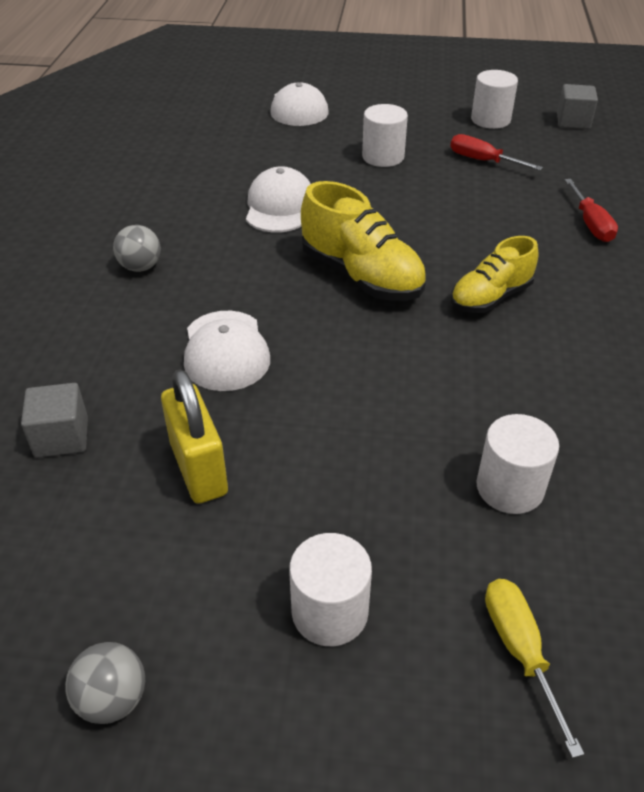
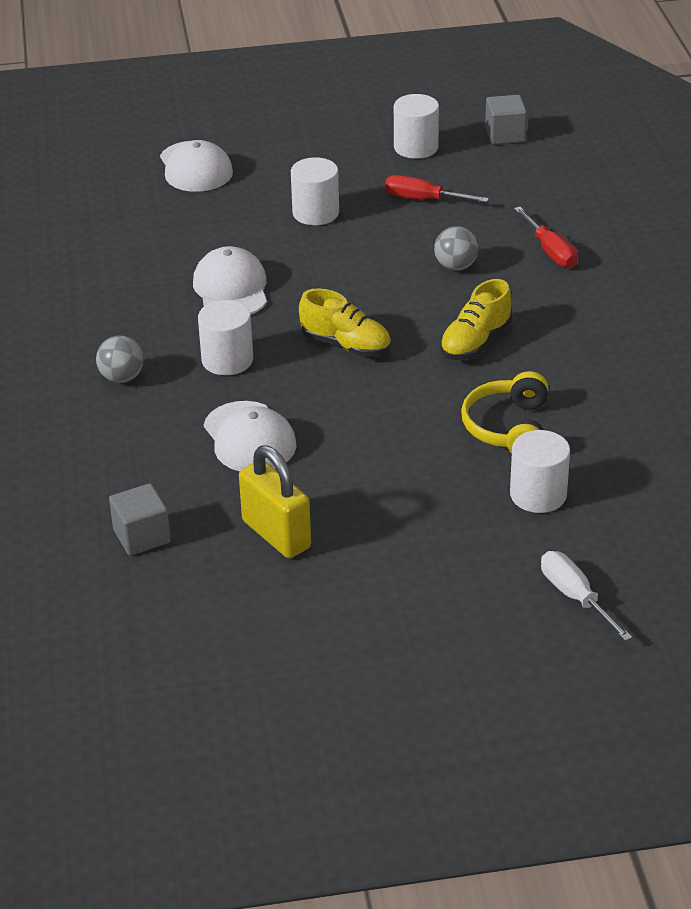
camera: 15 degrees left, 5 degrees down
(113, 699) = (293, 688): grey ball -> grey ball (455, 266)
(330, 612) = (428, 605): white cylinder -> white cylinder (227, 360)
(361, 276) = (346, 345): yellow shoe -> yellow shoe, size x0.66
(498, 397) = (508, 428): none -> yellow headphones
(520, 651) = (575, 597): yellow screwdriver -> white screwdriver

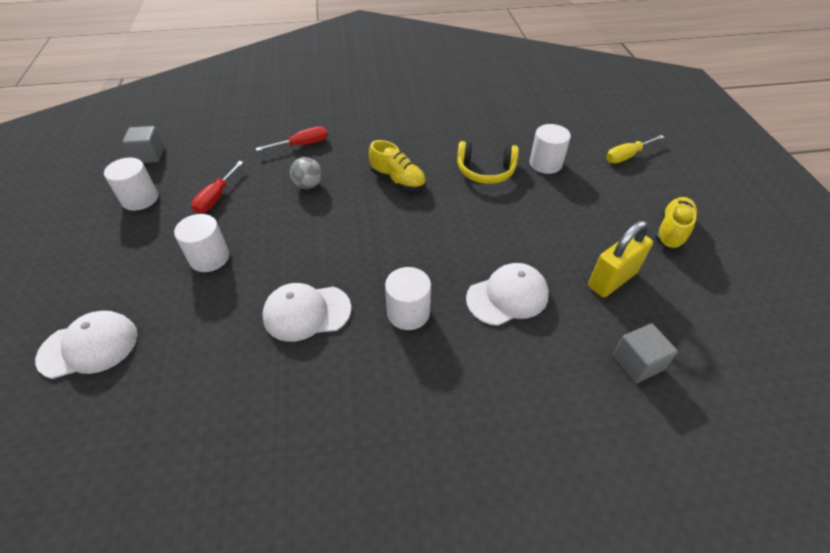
camera: 90 degrees left, 10 degrees up
(122, 377) = (430, 391): grey ball -> none
(346, 345) = (394, 241): yellow shoe -> yellow shoe (672, 231)
(575, 597) = (627, 156): white screwdriver -> yellow screwdriver

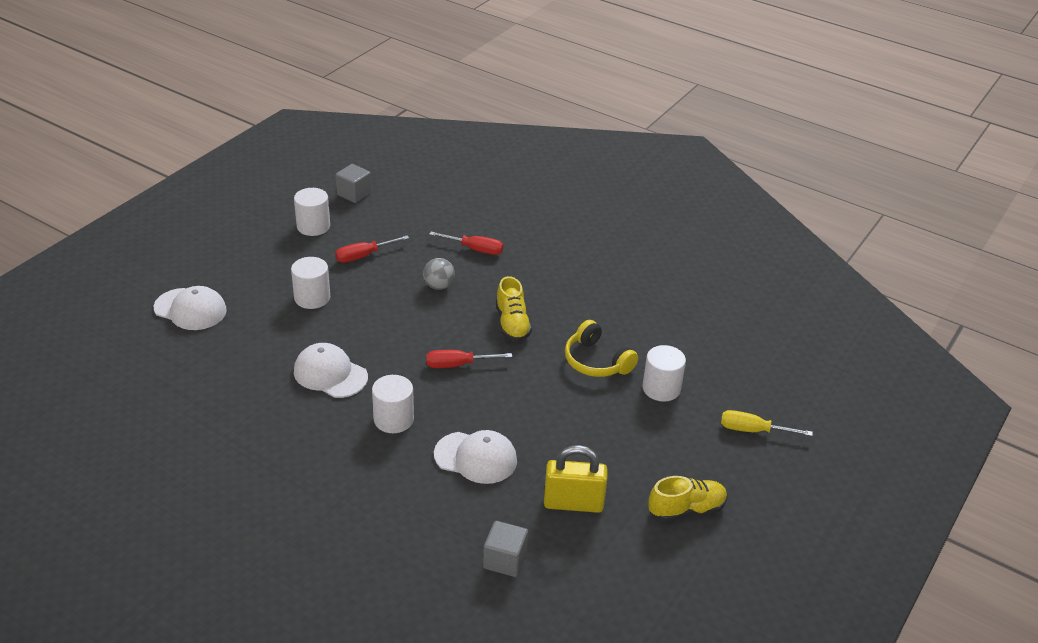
camera: 40 degrees right, 10 degrees down
(399, 234) = (458, 365): none -> red screwdriver

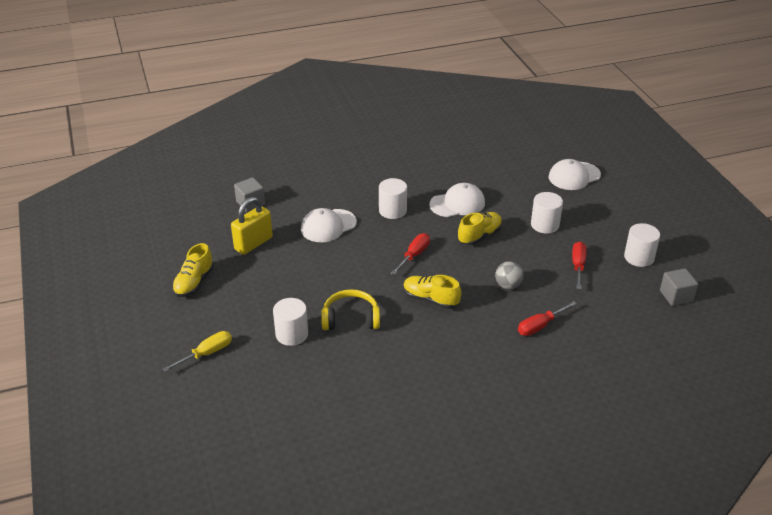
camera: 130 degrees right, 0 degrees up
(376, 334) = (479, 236): none -> yellow shoe

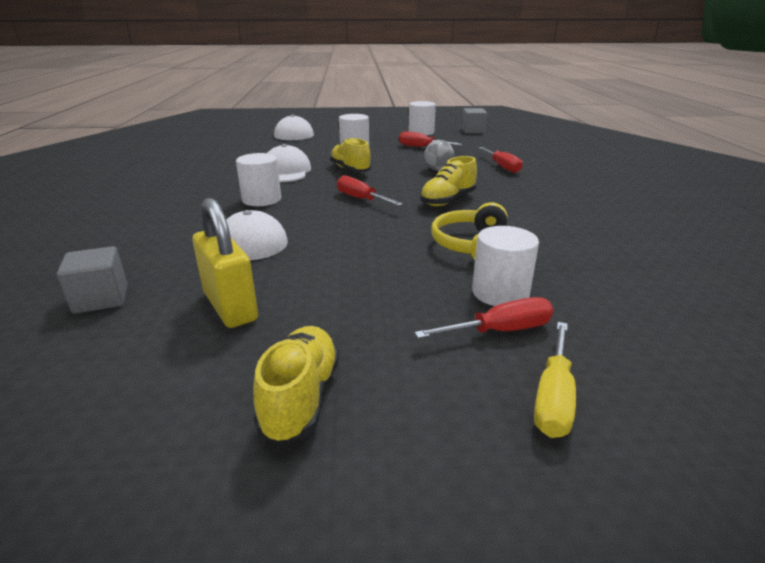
camera: 75 degrees left, 10 degrees down
(194, 283) = (301, 398): yellow shoe -> yellow shoe turned 120 degrees counterclockwise
(206, 354) = (553, 397): yellow screwdriver -> yellow screwdriver turned 135 degrees counterclockwise
(253, 335) = (499, 331): none -> red screwdriver

